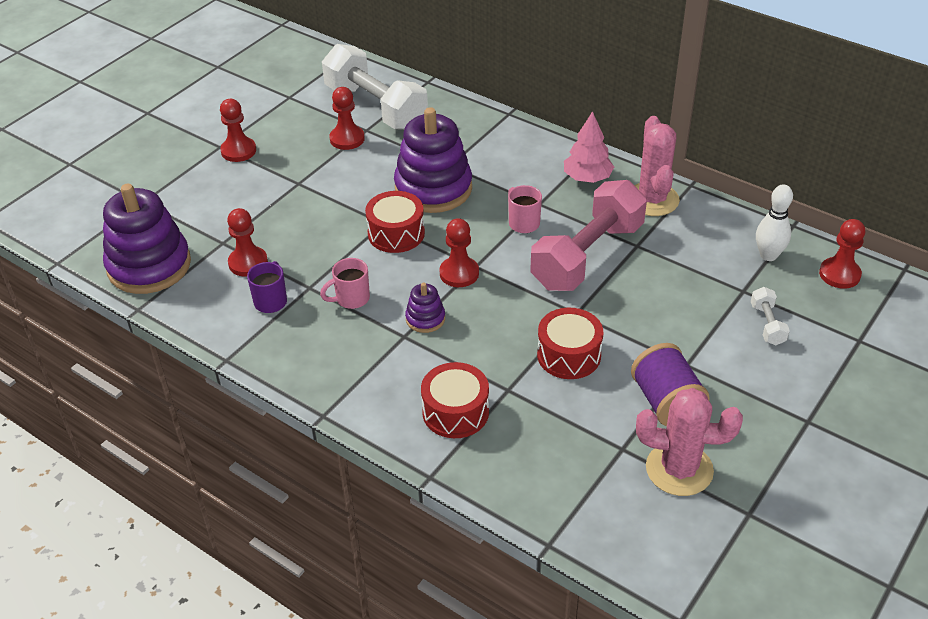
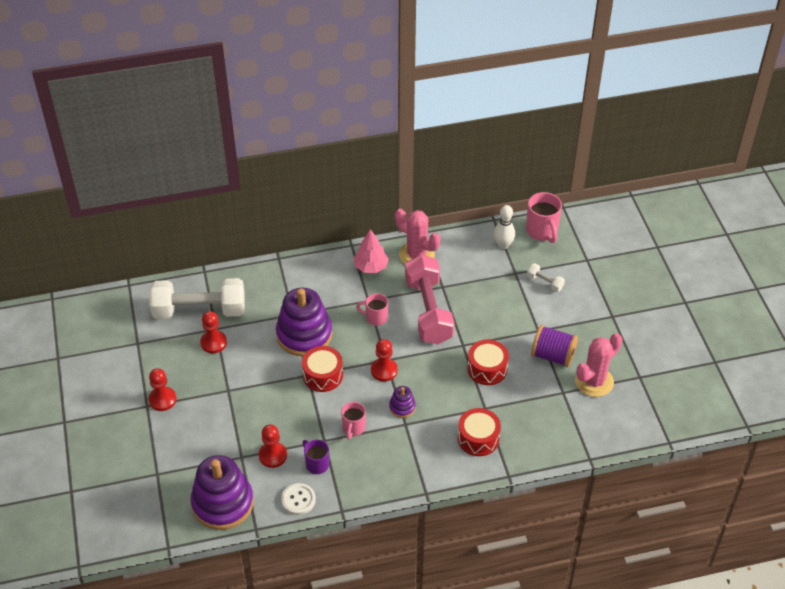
camera: 50 degrees left, 5 degrees up
(208, 317) = (298, 500): none -> white button
(839, 274) = (542, 231): red pawn -> pink mug

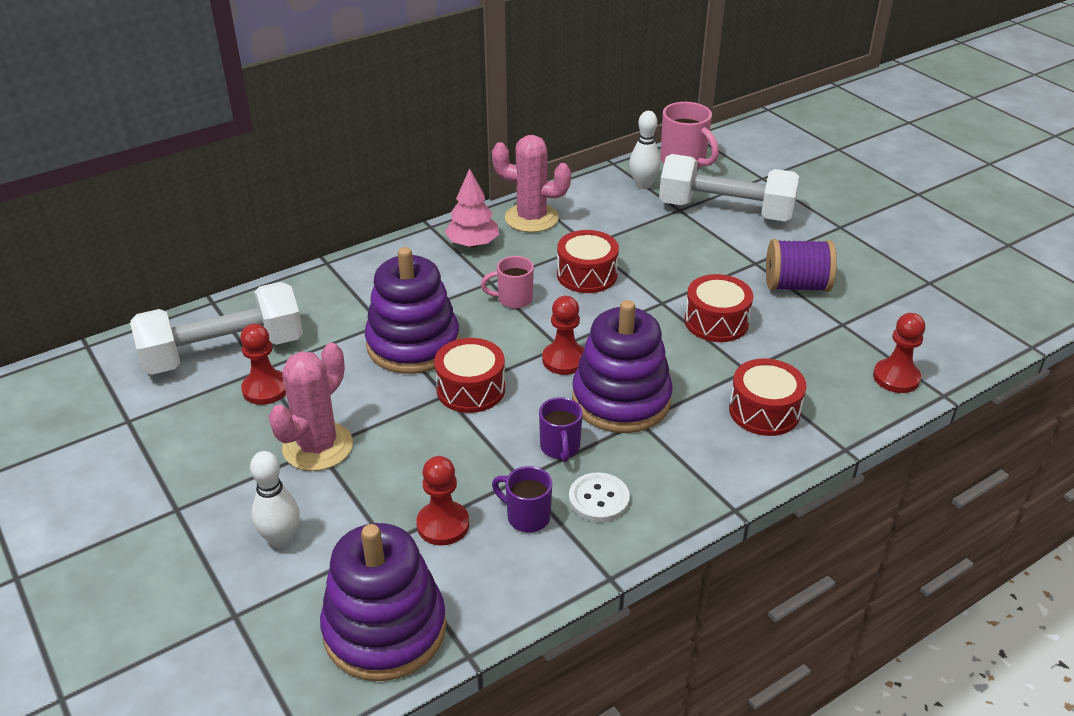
camera: 20 degrees left, 10 degrees down
(162, 399) = (203, 492): red pawn -> red pawn (896, 378)
(191, 439) = (281, 539): none -> white bowling pin
(298, 500) = (524, 582): white button -> white button (598, 499)
(353, 428) = (560, 448): pink mug -> purple mug
(402, 407) = (621, 400): purple stacking toy -> purple stacking toy, size x2.20
(428, 311) = (587, 275): pink dumbbell -> red drum
(544, 282) = (725, 211): white dumbbell -> white dumbbell, size x2.40
(594, 381) = (874, 301): pink cactus -> pink cactus (317, 447)

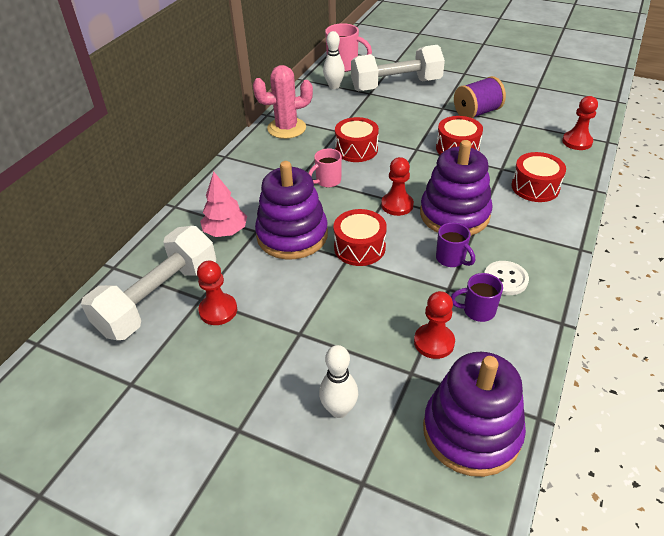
camera: 30 degrees left, 5 degrees up
(317, 447) = (297, 332): pink cactus -> none
(473, 244) = (265, 157): pink tree -> pink tree (225, 231)

